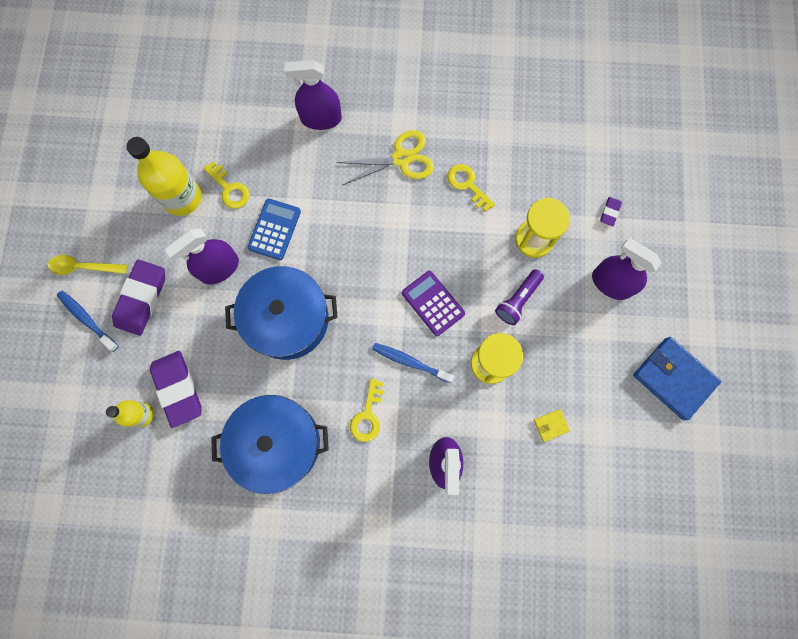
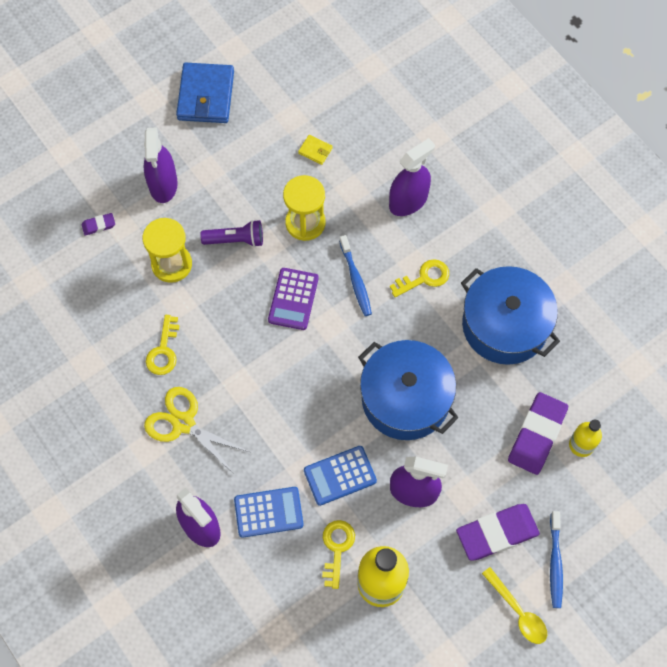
camera: 130 degrees left, 10 degrees down
(292, 166) = (268, 512): none -> blue calculator

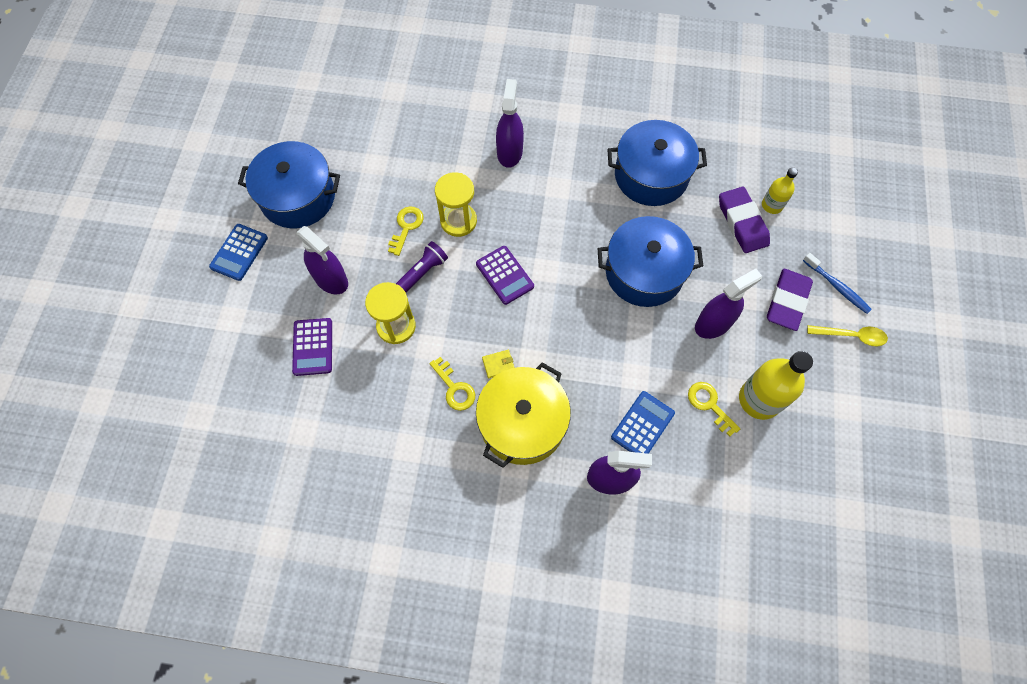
camera: 45 degrees left, 0 degrees up
(99, 225) = (313, 347): purple eraser -> purple calculator
(183, 423) = (522, 423): yellow scissors -> yellow pot
(206, 96) = (298, 197): blue wallet -> blue pot
(315, 150) = (414, 171): yellow wallet -> yellow wallet (498, 364)
(340, 475) = (659, 358): blue calculator -> blue calculator (239, 252)
(355, 279) = (531, 228): blue toothbrush -> none
(424, 278) = (572, 189): yellow key -> yellow key (406, 227)

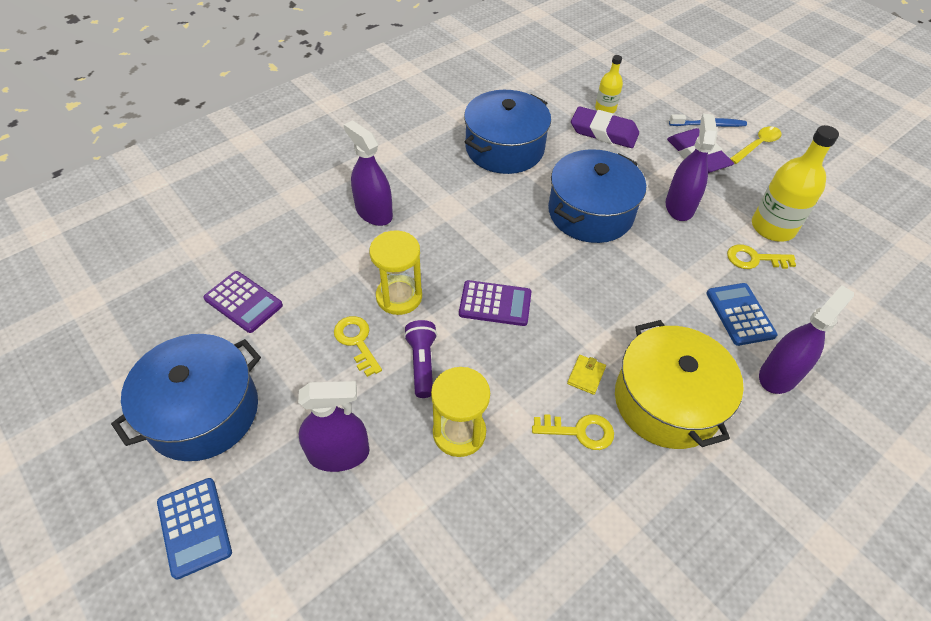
camera: 50 degrees left, 15 degrees down
(313, 347) = (402, 536): purple calculator -> purple calculator (243, 302)

